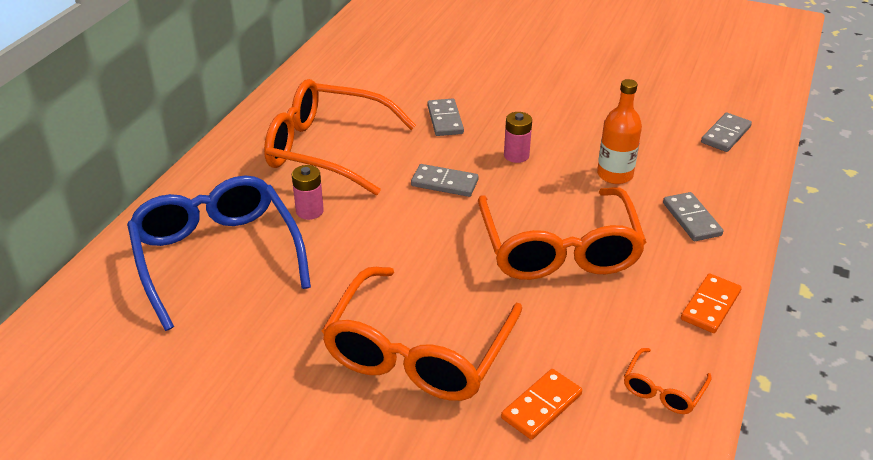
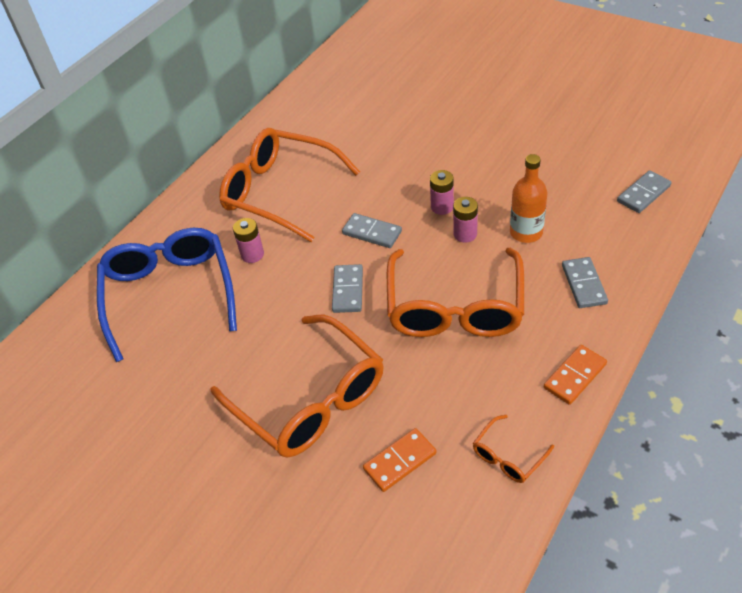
camera: 15 degrees right, 10 degrees up
(418, 352) = (310, 400): orange glasses -> orange glasses turned 75 degrees counterclockwise
(445, 120) = (388, 165): grey domino -> grey domino (347, 290)
(549, 179) = (465, 234): none -> pink battery

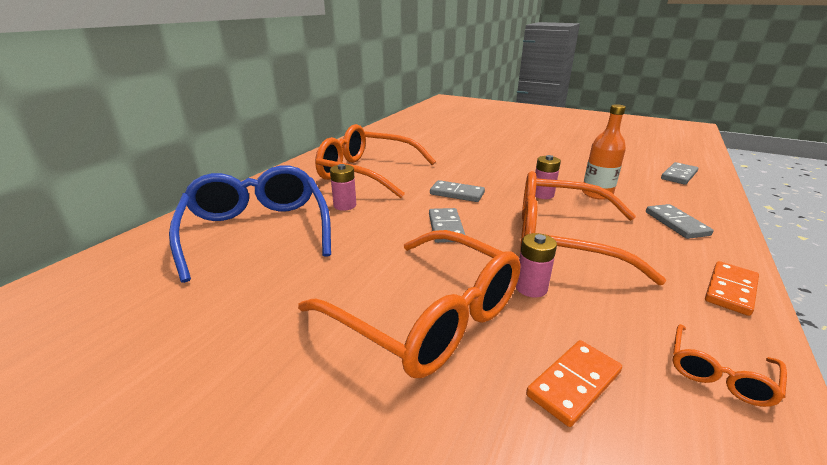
camera: 10 degrees left, 20 degrees down
(442, 207) = (513, 181): pink battery -> pink battery (531, 288)
(455, 308) = (561, 239): orange glasses -> orange glasses turned 105 degrees clockwise

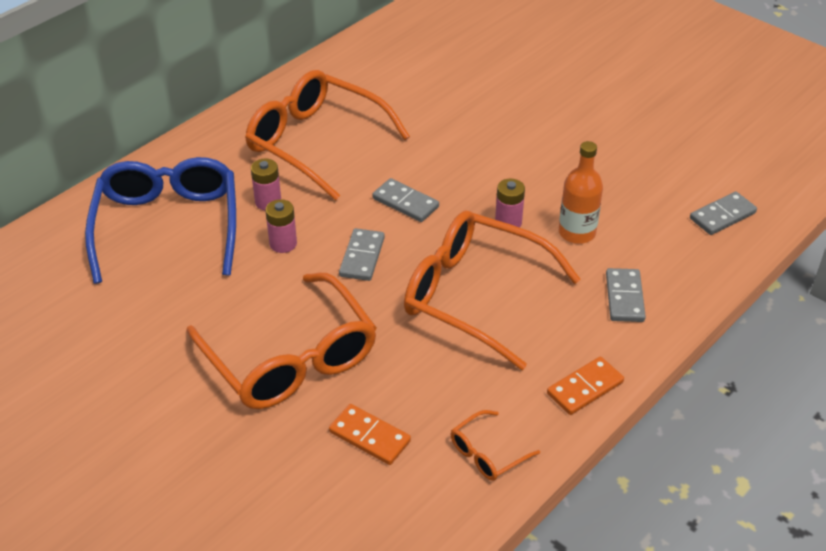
camera: 15 degrees right, 15 degrees up
(531, 288) = (398, 348): pink battery -> pink battery (283, 244)
(574, 384) = (369, 437): orange domino -> orange domino turned 60 degrees clockwise

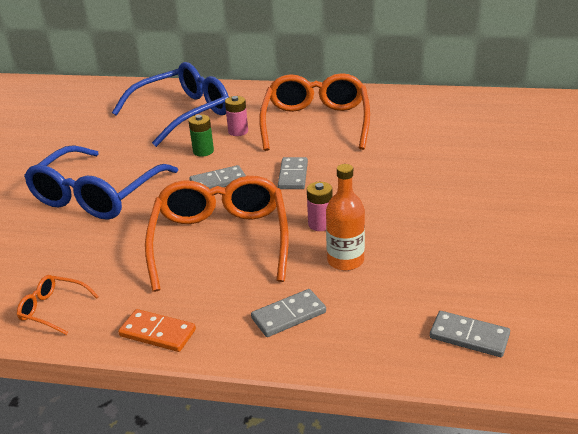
camera: 60 degrees right, 10 degrees down
(283, 244) = (203, 151): pink battery -> green battery
(291, 359) = (97, 195): orange glasses -> blue glasses
(369, 437) = (42, 252): orange domino -> none

